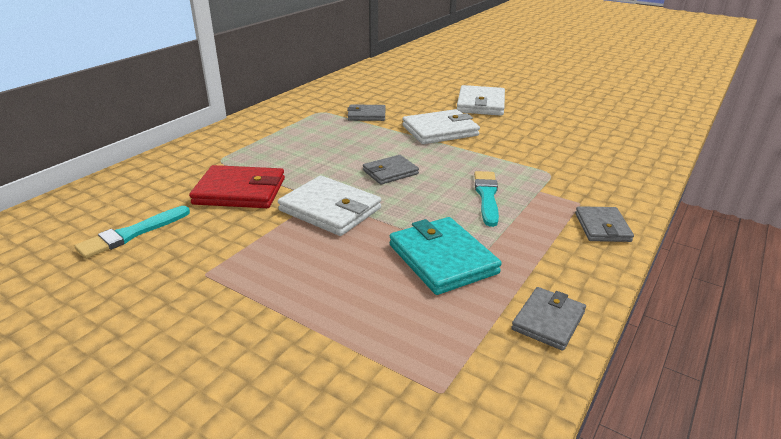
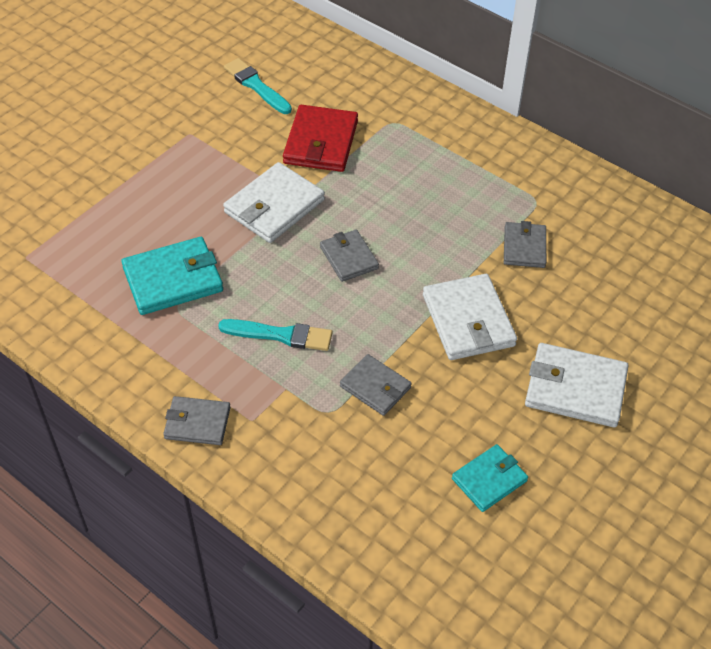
camera: 95 degrees right, 20 degrees up
(548, 321) = (72, 333): grey wallet -> grey wallet (375, 387)
(564, 124) = (489, 480): none -> turquoise wallet

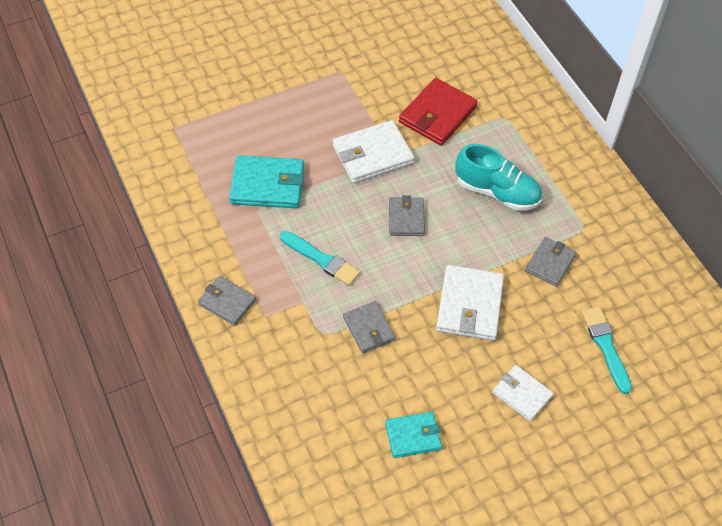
camera: 25 degrees right, 5 degrees up
(256, 86) = (413, 49): turquoise brush -> turquoise brush (605, 346)
(429, 197) = (497, 192): none -> turquoise shoe
(575, 388) = (522, 394): white wallet -> white wallet, size x0.62

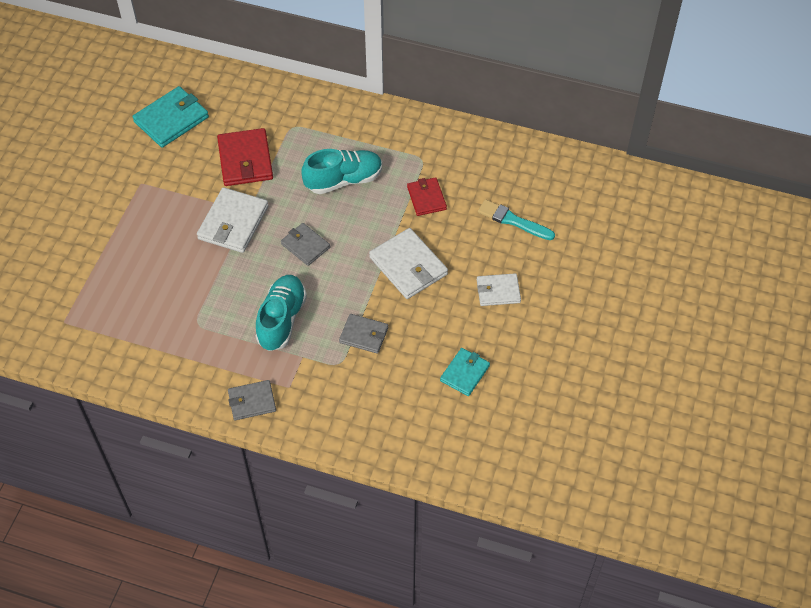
camera: 45 degrees left, 0 degrees up
(267, 185) = (184, 303): turquoise wallet -> turquoise wallet (171, 119)
(321, 259) = (282, 319): turquoise brush -> turquoise shoe
(550, 263) = (426, 198): grey wallet -> red wallet

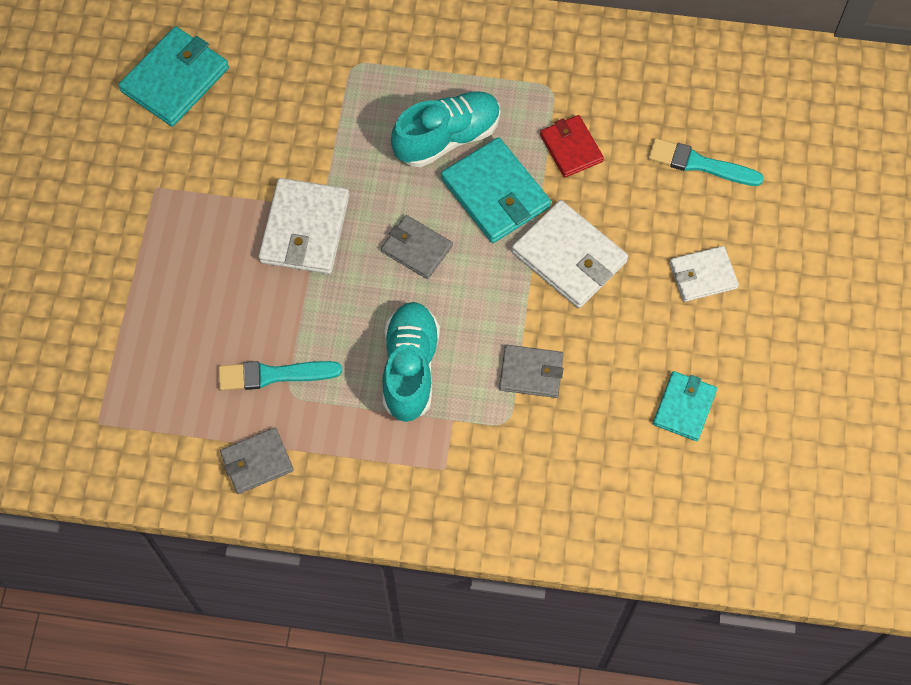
camera: 10 degrees left, 10 degrees up
(188, 310) = (273, 375): none -> turquoise brush
(245, 160) = (298, 128): red wallet -> none
(252, 401) = (398, 500): grey wallet -> grey wallet (257, 462)
(367, 219) = (495, 193): none -> turquoise wallet

